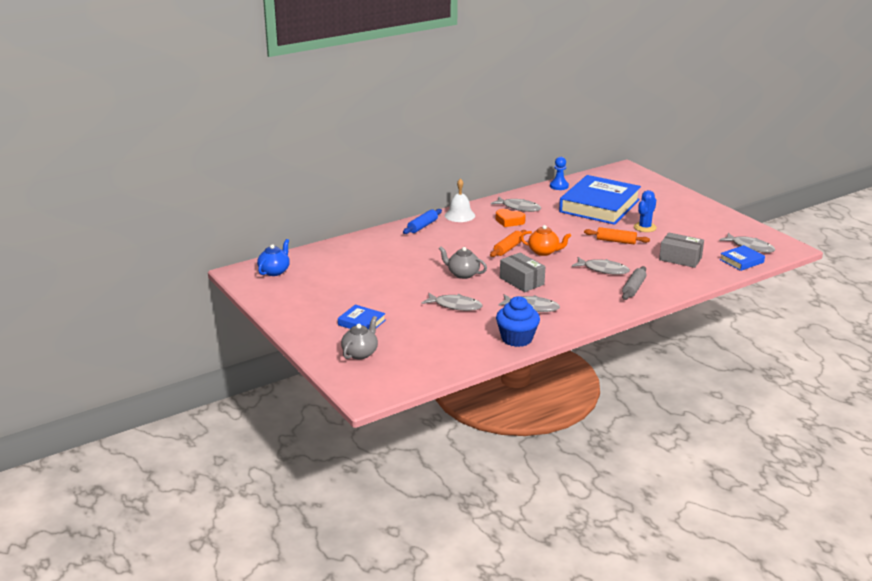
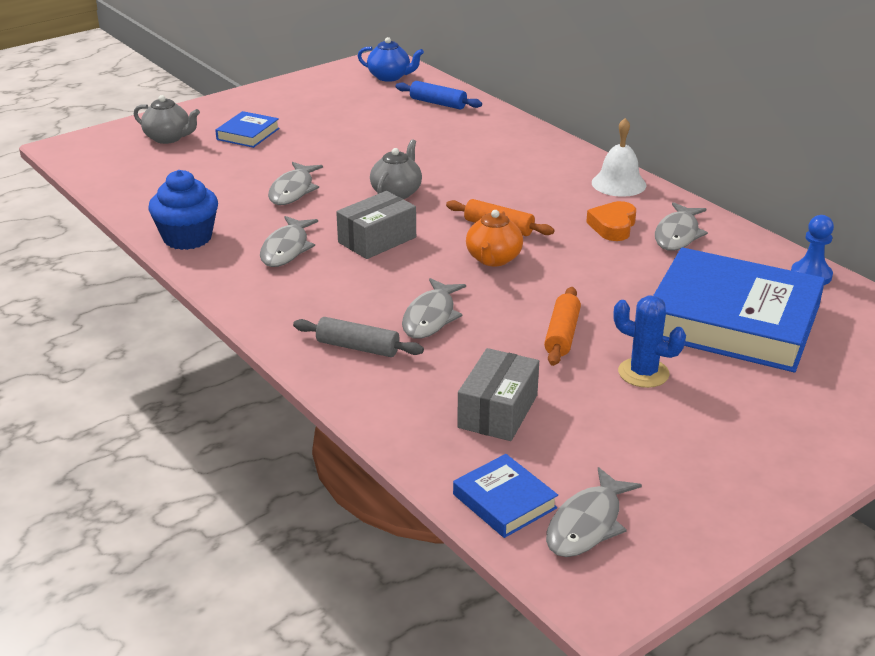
camera: 85 degrees right, 5 degrees up
(422, 226) = (562, 157): blue rolling pin -> blue rolling pin (438, 103)

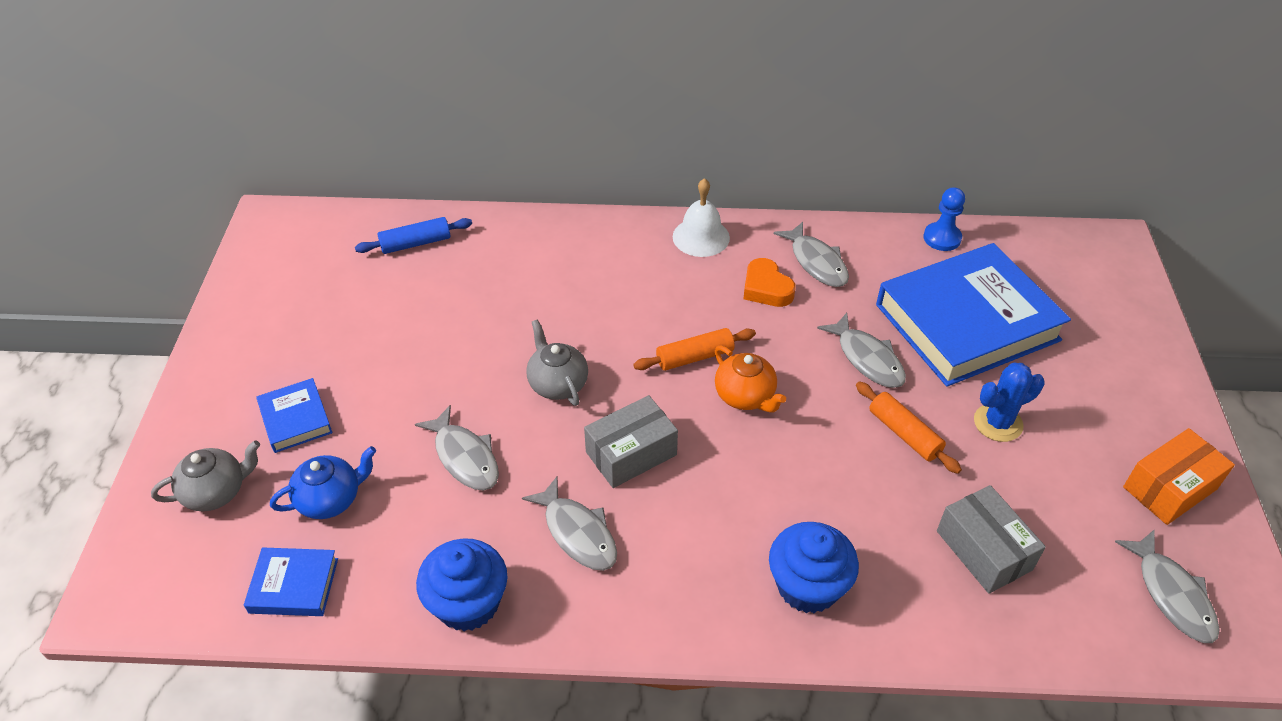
camera: 50 degrees left, 15 degrees up
(358, 347) = (807, 586): grey rolling pin -> blue cupcake
(377, 240) = (631, 453): grey box -> grey box turned 60 degrees clockwise
(390, 77) = (314, 238): blue teapot -> blue teapot (331, 499)
(430, 317) = (802, 501): grey fish -> grey fish (867, 359)
(504, 501) = (1111, 629): blue book -> blue book (294, 585)
(711, 486) = (1169, 488): none -> orange box

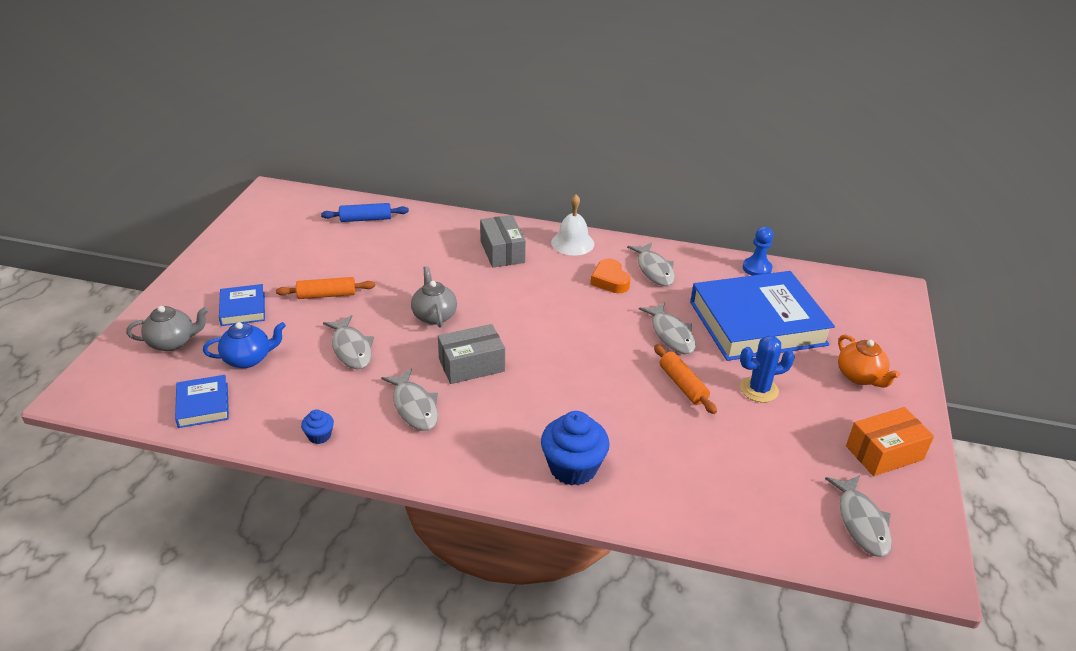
camera: 10 degrees right, 10 degrees down
(294, 585) = (203, 405): blue book -> blue book turned 60 degrees clockwise
(468, 603) = (319, 436): blue cupcake -> blue cupcake, size x0.48
(694, 357) = (540, 314): orange rolling pin -> orange rolling pin (327, 295)
(745, 396) = (569, 344): orange teapot -> orange teapot (860, 377)
(984, 550) = (718, 468): grey box -> grey box (502, 252)

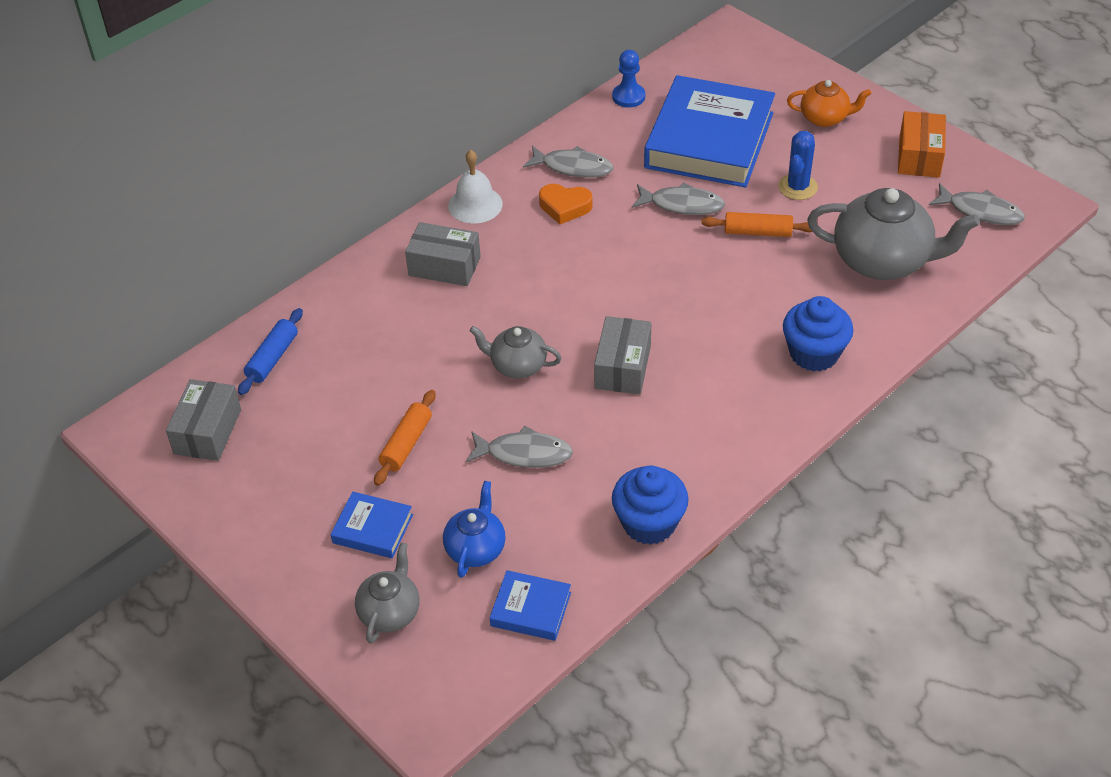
camera: 55 degrees left, 10 degrees up
(289, 219) = (207, 431): none -> grey box
(319, 436) = (649, 523): blue cupcake -> blue cupcake, size x2.08
(414, 407) = (655, 434): grey fish -> none
(725, 474) = (883, 261): none -> grey teapot

